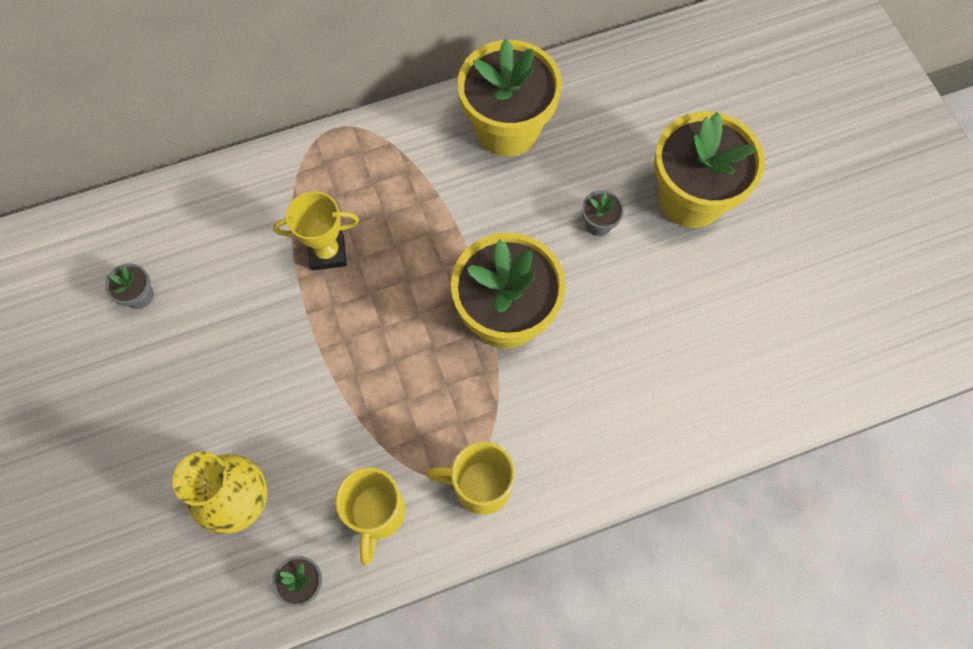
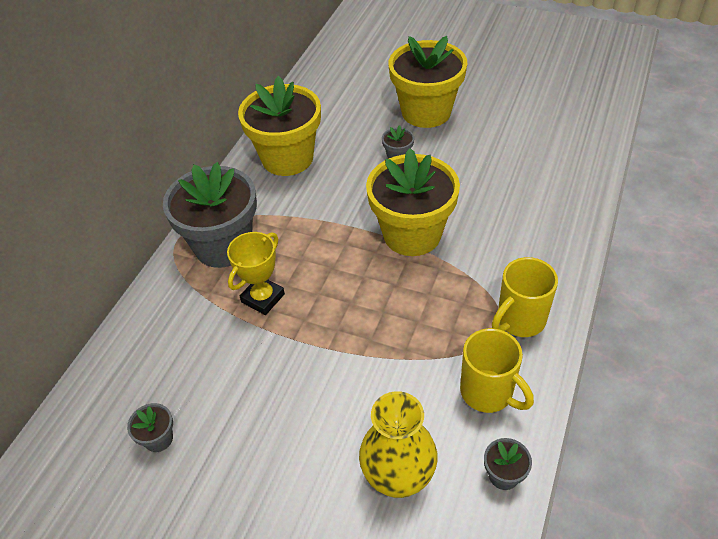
camera: 45 degrees left, 20 degrees down
(357, 170) = (223, 245): none -> grey flower pot

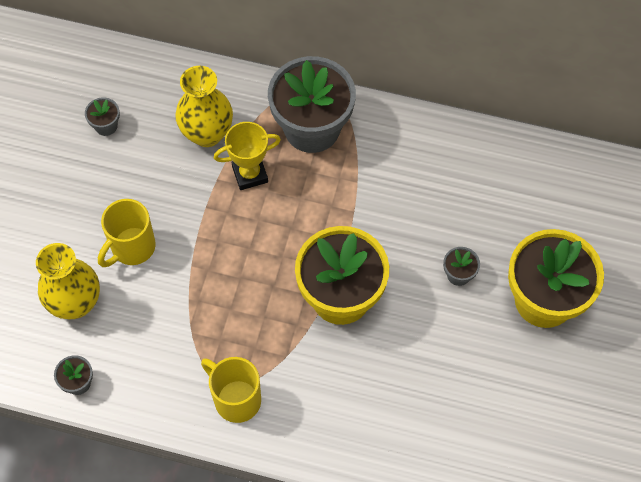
camera: 80 degrees right, 15 degrees up
(202, 334) = (207, 133): none -> yellow vase
(263, 298) = (250, 174): yellow trophy -> yellow trophy turned 45 degrees counterclockwise
(287, 158) = (444, 163): yellow flower pot -> none
(488, 393) = (155, 371): yellow mug -> yellow mug (132, 248)

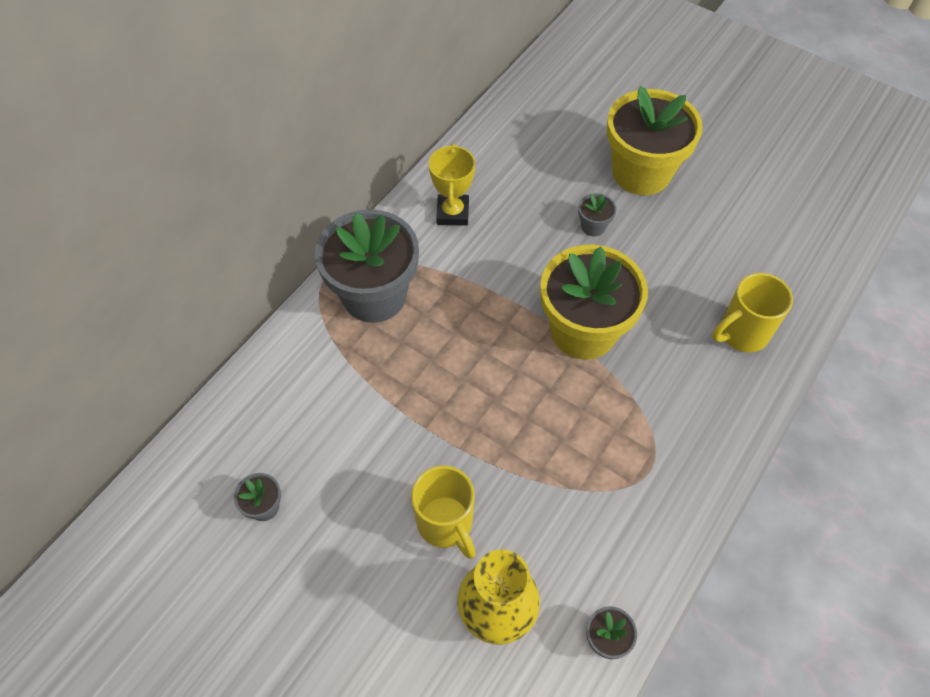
camera: 70 degrees left, 5 degrees down
(207, 133) = (330, 398): yellow vase -> none
(236, 399) = (673, 467): yellow mug -> yellow mug (741, 333)
(250, 174) = (403, 370): yellow trophy -> yellow trophy (452, 213)

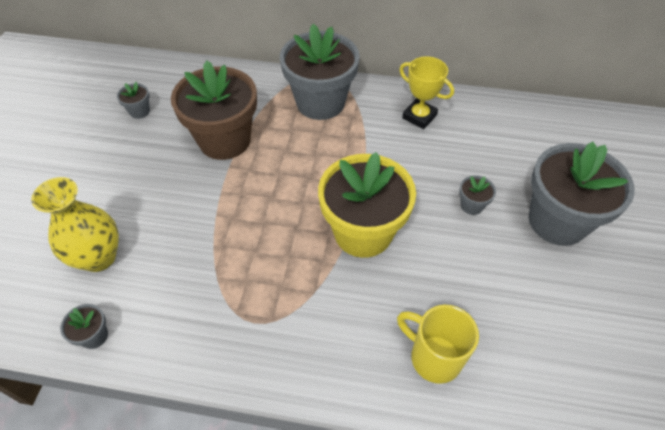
camera: 65 degrees right, 5 degrees down
(379, 418) = (224, 140): none -> brown flower pot
(446, 524) = (158, 204): yellow mug -> none
(452, 213) = (419, 116): yellow trophy -> yellow trophy turned 60 degrees clockwise
(641, 173) = (557, 221): yellow flower pot -> grey flower pot

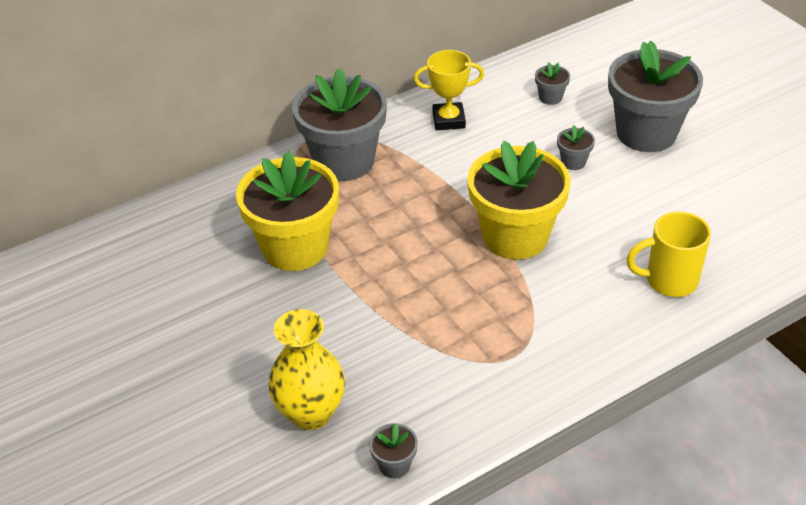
camera: 40 degrees left, 10 degrees down
(139, 111) = (166, 279): grey flower pot -> grey flower pot (550, 97)
(224, 140) = (295, 247): brown flower pot -> yellow flower pot

